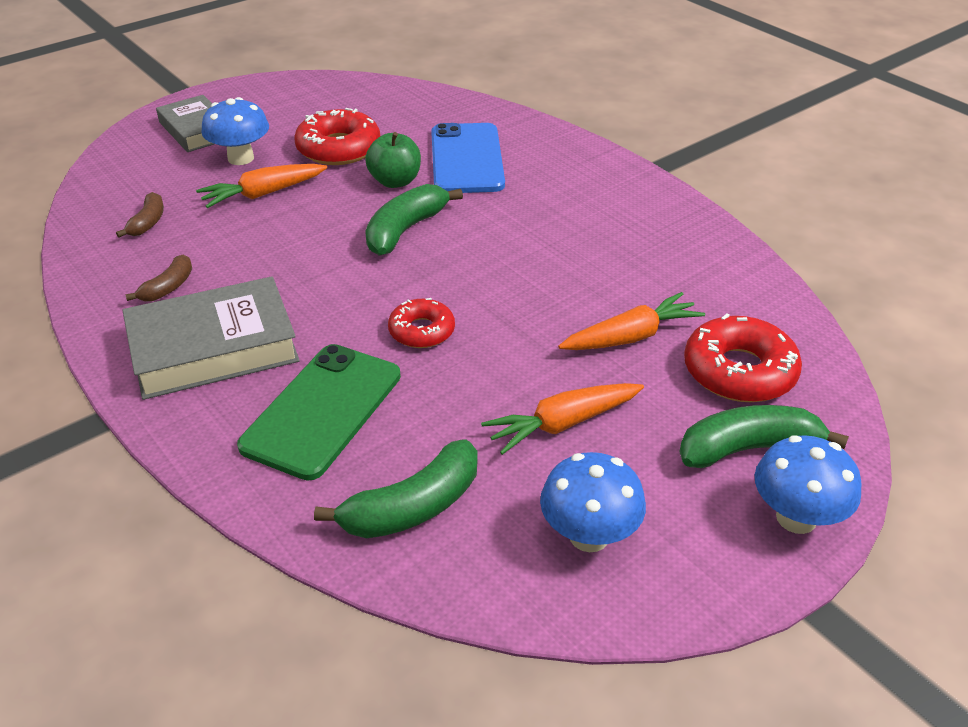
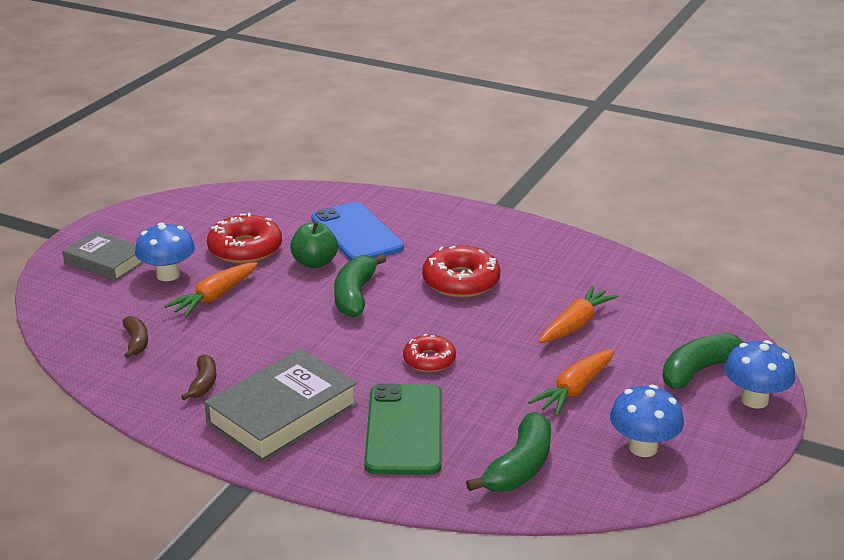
camera: 25 degrees left, 10 degrees down
(739, 371) = (660, 327): red donut -> red donut (461, 281)

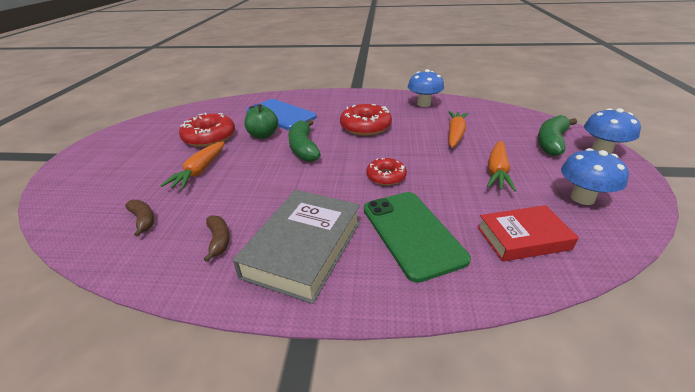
camera: 20 degrees left, 5 degrees up
(105, 262) = (100, 166): grey book -> none
(168, 275) = (156, 164): blue mushroom -> blue mushroom (424, 104)
(519, 467) = (523, 238): green banana -> red book

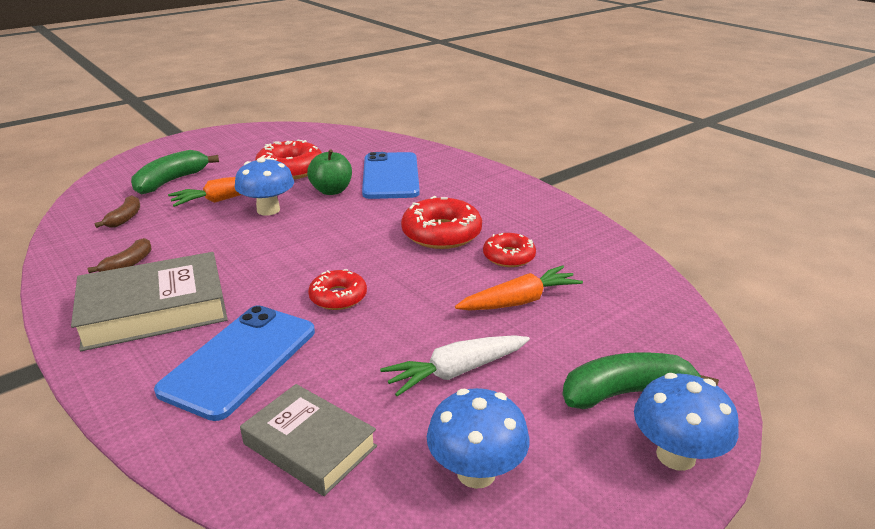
camera: 45 degrees right, 5 degrees down
(303, 148) = (335, 223): green banana -> green banana (171, 181)
(412, 233) = (240, 360): green phone -> blue phone
(413, 121) = (508, 256): none -> red donut
(424, 104) = (576, 243): blue mushroom -> blue mushroom (268, 210)
(497, 172) = (455, 372): orange carrot -> white carrot
(523, 238) = (309, 445): red book -> grey book

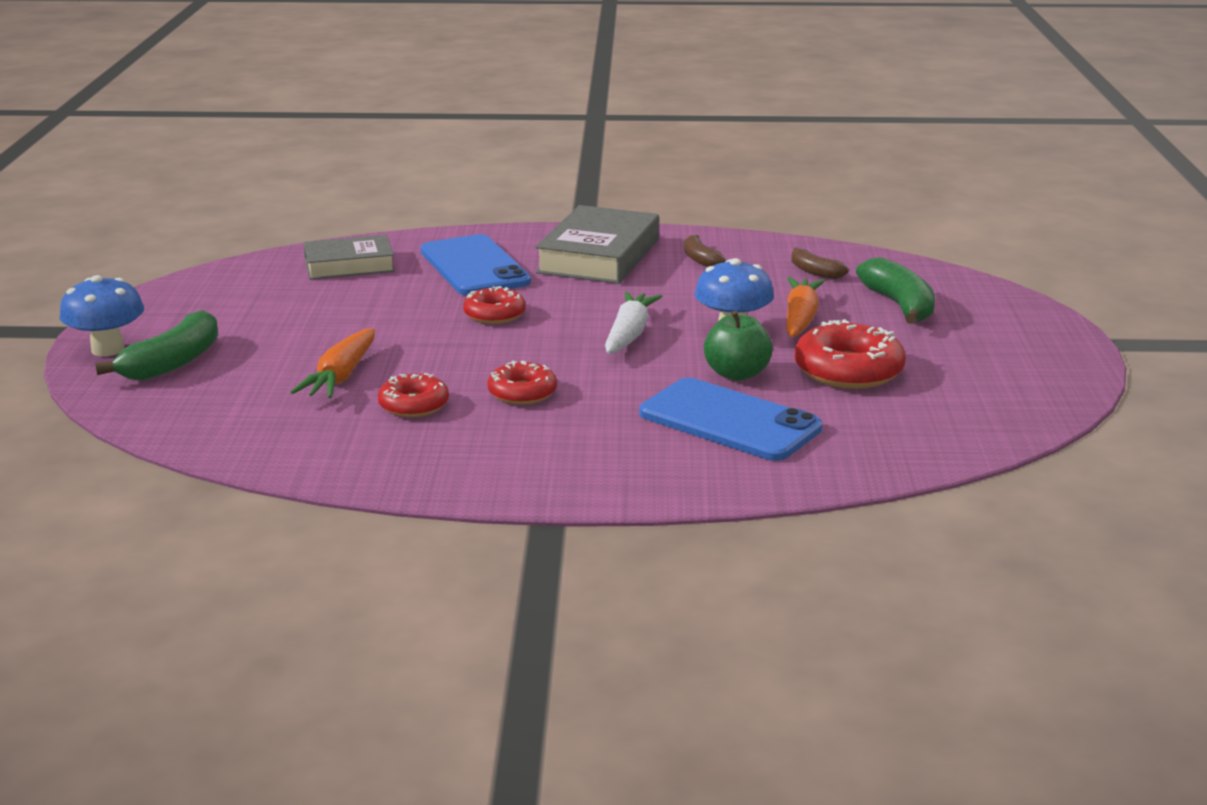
camera: 130 degrees right, 5 degrees down
(441, 233) = (522, 393): red donut -> red donut, size x0.62
(455, 372) = (318, 321): white carrot -> white carrot (629, 334)
(476, 472) = (232, 295): blue mushroom -> none

